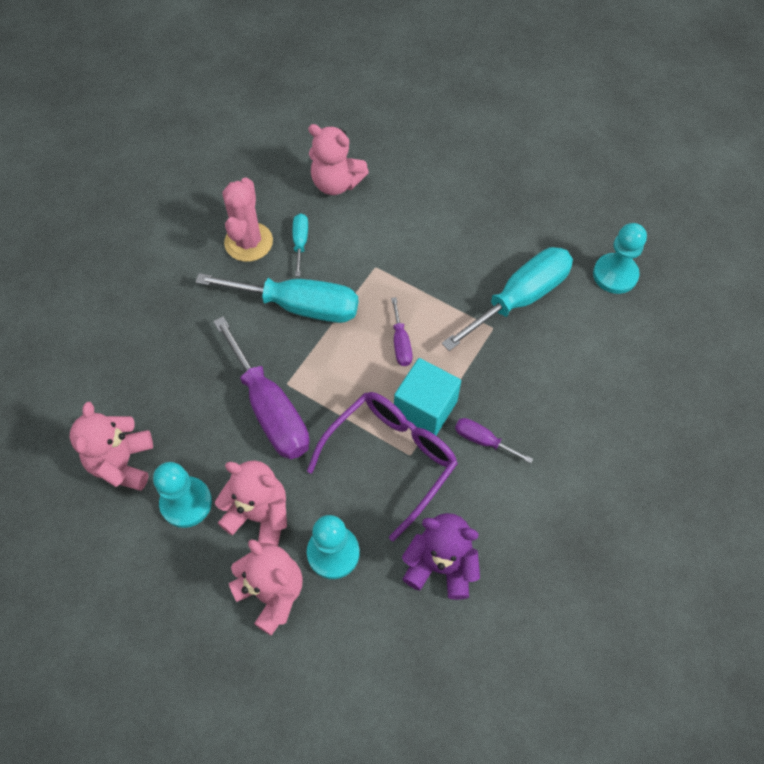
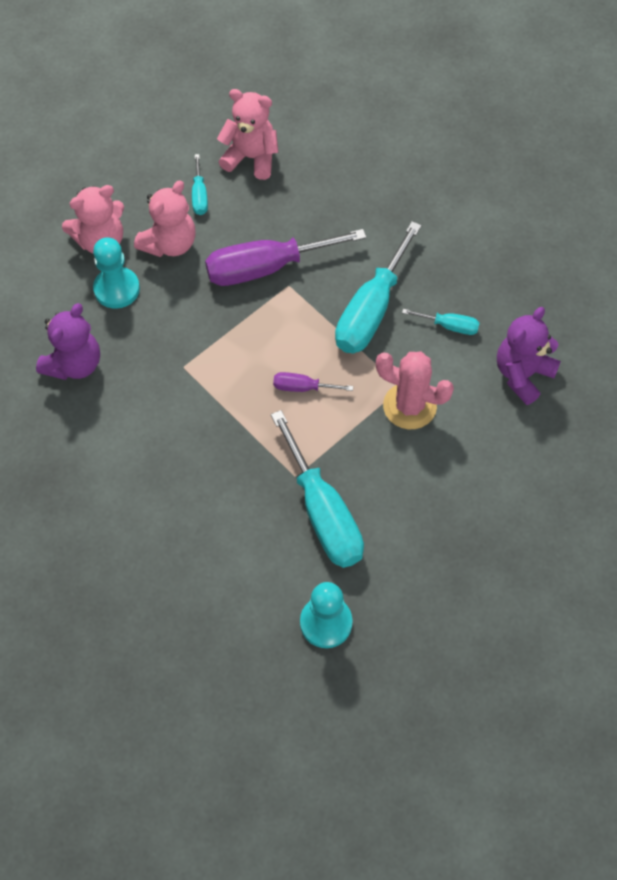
camera: 105 degrees right, 0 degrees up
(186, 503) = (199, 196): turquoise pawn -> turquoise screwdriver
(248, 242) = (461, 282): pink cactus -> pink cactus (409, 406)
(336, 183) = (522, 375): pink teddy bear -> purple teddy bear
(391, 459) = (185, 351): purple glasses -> none
(425, 408) = (225, 391): turquoise cube -> none
(483, 440) = (175, 430): purple screwdriver -> none

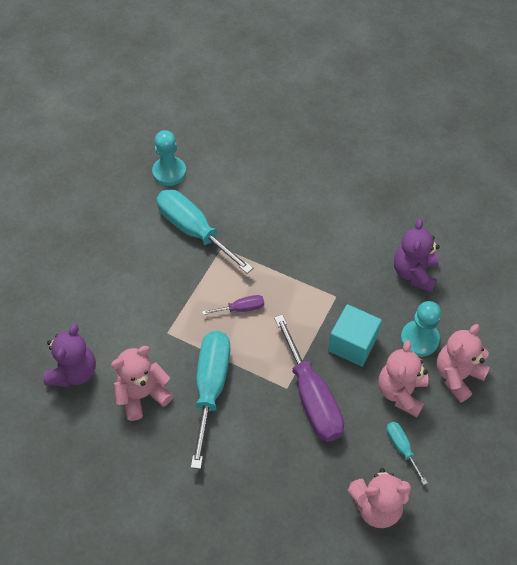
camera: 160 degrees right, 5 degrees down
(193, 307) = (352, 344): none -> turquoise cube
(266, 268) = (311, 397): purple screwdriver -> purple screwdriver turned 105 degrees clockwise
(409, 406) = (156, 320): pink cactus -> none
(449, 326) = (143, 395): turquoise screwdriver -> pink teddy bear

